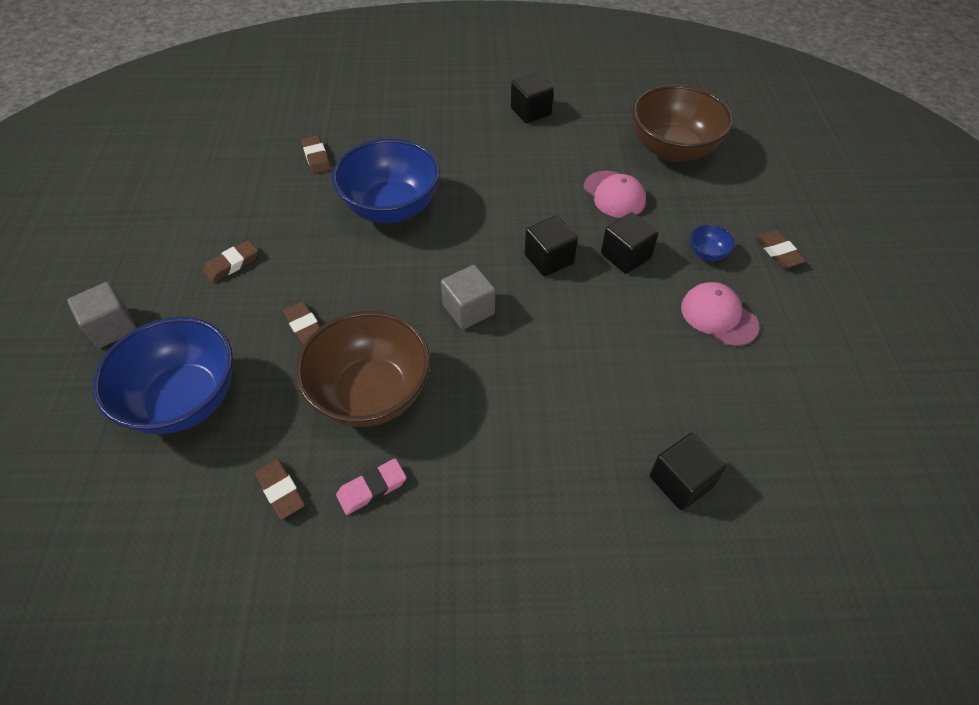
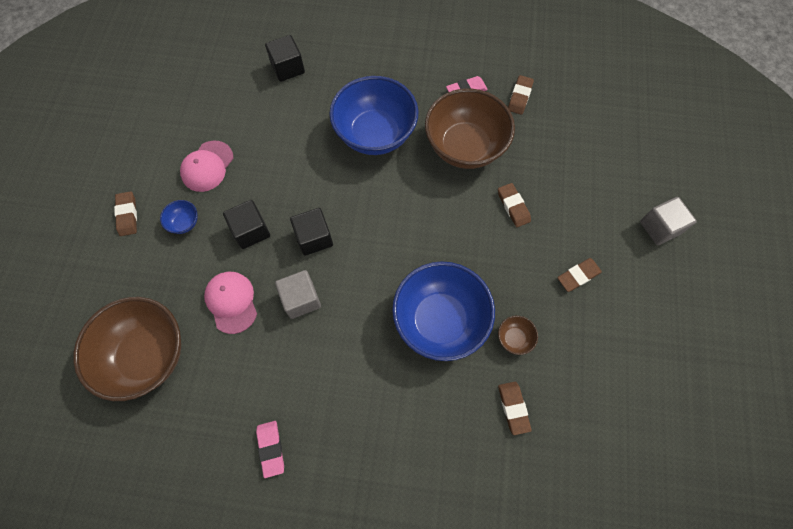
camera: 170 degrees left, 15 degrees up
(185, 400) = (590, 161): blue bowl -> blue bowl (375, 134)
(281, 490) = (519, 97): brown eraser -> brown eraser turned 45 degrees clockwise
(312, 203) = (514, 338): none -> brown bowl
(468, 310) = (388, 200): grey cube -> grey cube (301, 299)
(530, 111) = (271, 448): black cube -> pink eraser
(718, 316) = (207, 166): pink cap -> pink cap turned 60 degrees clockwise

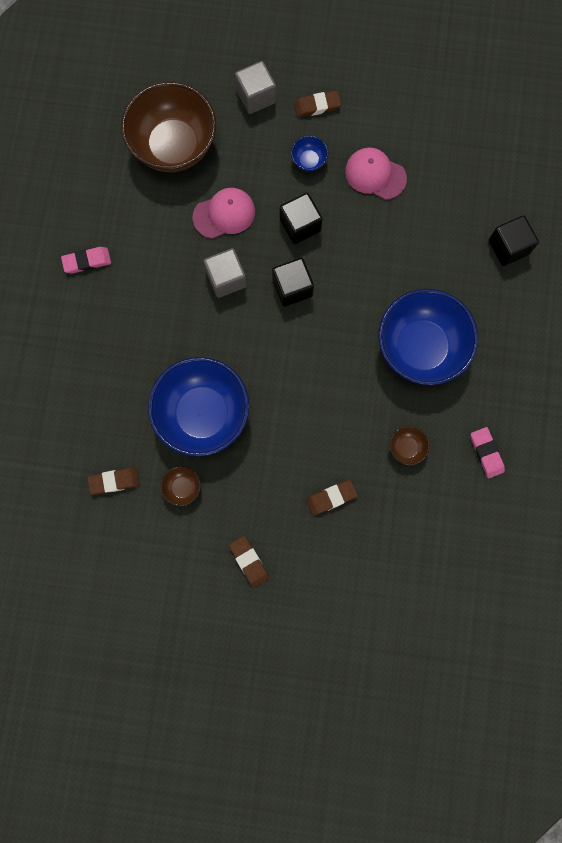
camera: 90 degrees right, 10 degrees up
(465, 147) = (407, 448): brown bowl -> brown bowl, size x0.40
(519, 97) = (479, 517): brown eraser -> none
(659, 227) = (306, 662): grey cube -> grey cube (256, 96)

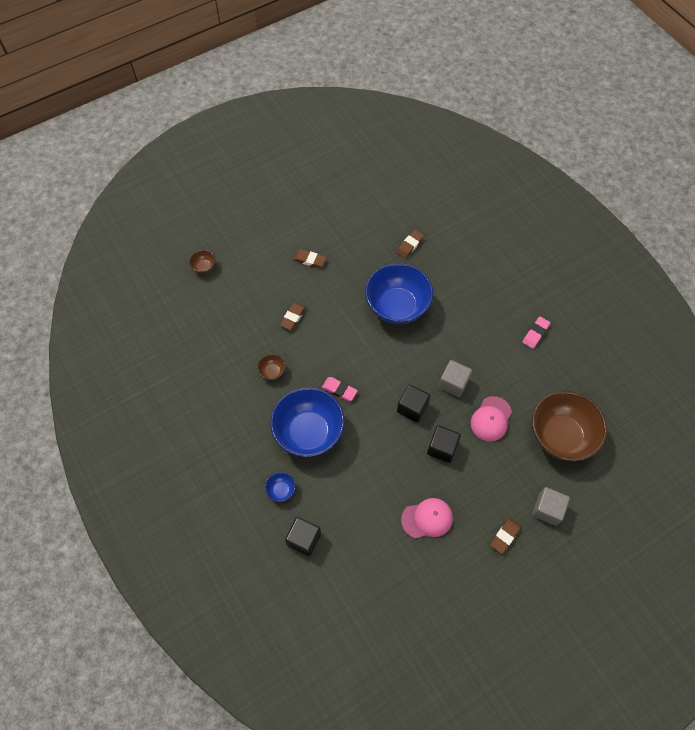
camera: 140 degrees right, 15 degrees down
(182, 487) = (374, 267): brown bowl -> brown bowl (204, 267)
(309, 160) = (475, 493): blue bowl -> blue bowl (281, 490)
(486, 453) = (224, 402): pink eraser -> pink eraser (339, 390)

